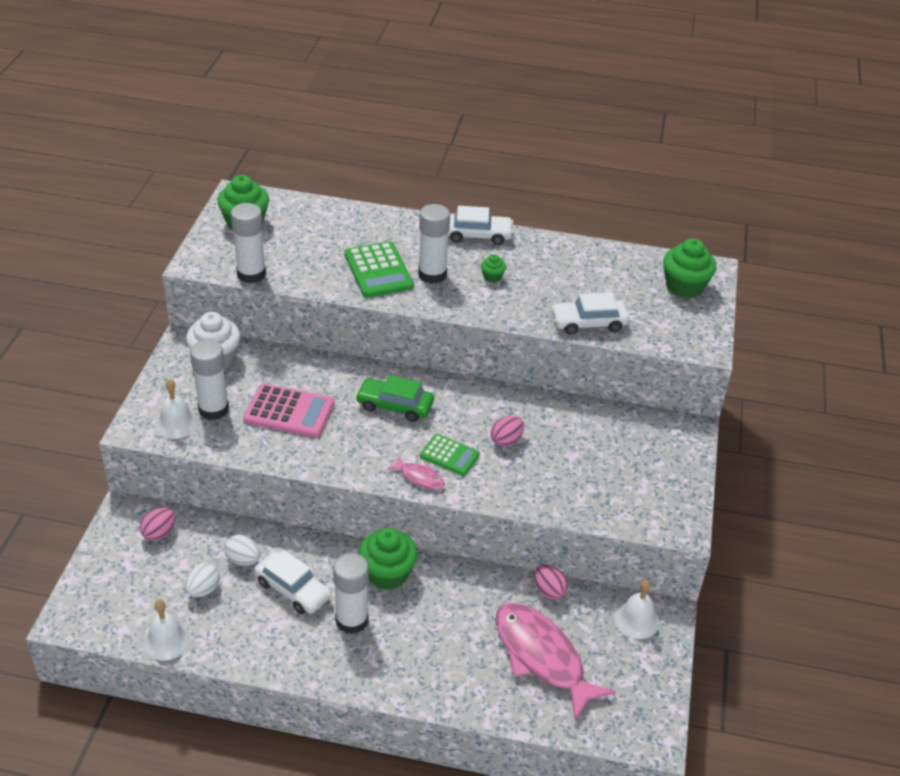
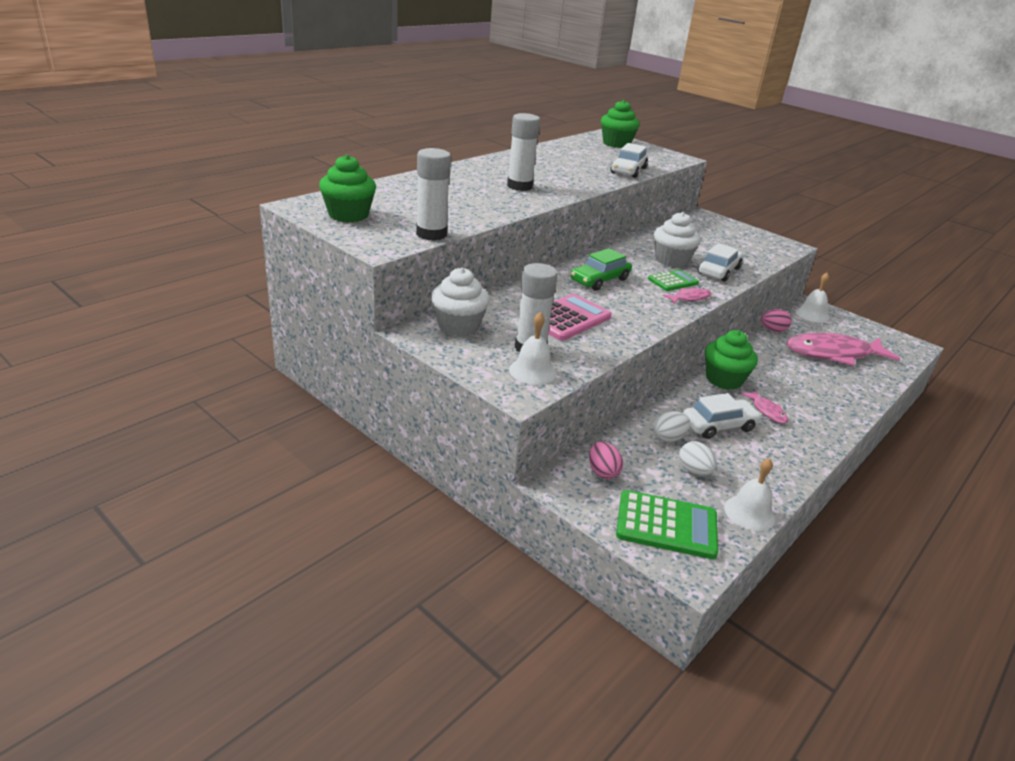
camera: 60 degrees left, 10 degrees down
(352, 620) = (767, 411): white glue stick -> pink fish
(378, 270) = (491, 197): green calculator -> green calculator (666, 525)
(477, 235) = (489, 163): white car -> white car (719, 271)
(492, 277) = (545, 174): green cupcake -> none
(506, 440) = (671, 260): pink egg -> white cupcake

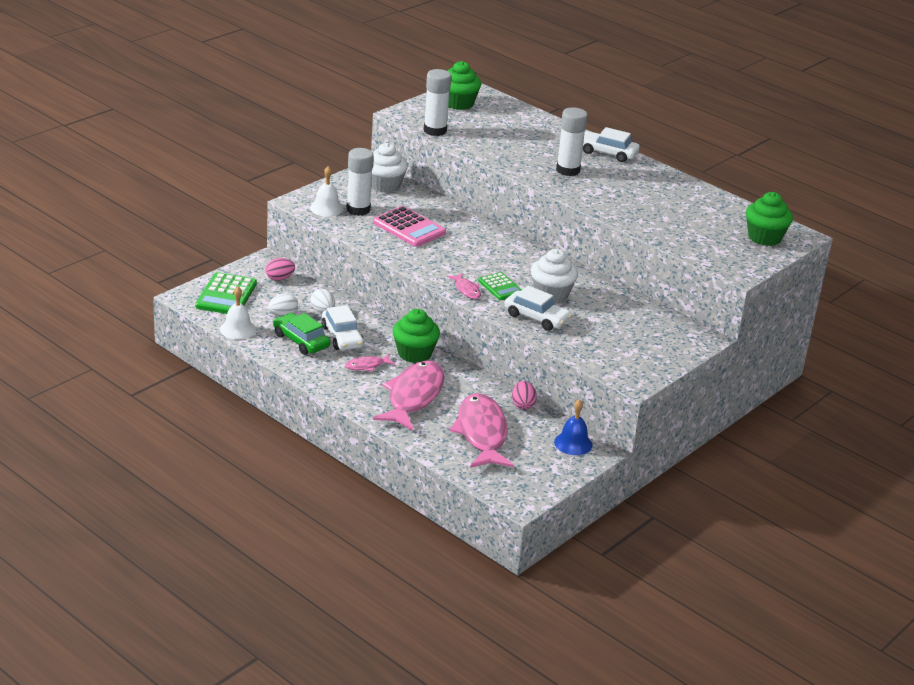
camera: 90 degrees right, 0 degrees up
(599, 280) = (487, 250): green car -> green car (301, 341)
(628, 170) = (660, 231): white car -> white car (607, 153)
(802, 385) = (413, 396): none -> pink fish
(812, 314) = (573, 443): white bell -> blue bell

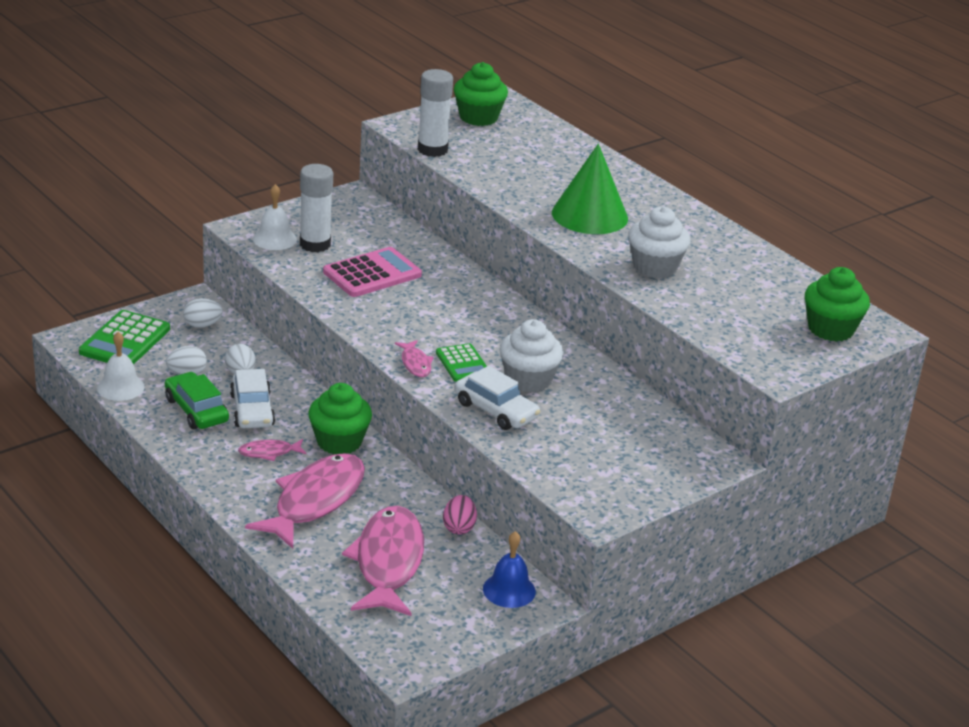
camera: 10 degrees right, 0 degrees up
(279, 278) = (202, 325): pink egg -> white egg
(385, 185) = (363, 216): white cupcake -> white cupcake (655, 267)
(409, 228) = (372, 273): pink calculator -> pink calculator turned 90 degrees counterclockwise
(568, 170) = (589, 215): white glue stick -> green cone
(607, 153) = (653, 196): white car -> none

